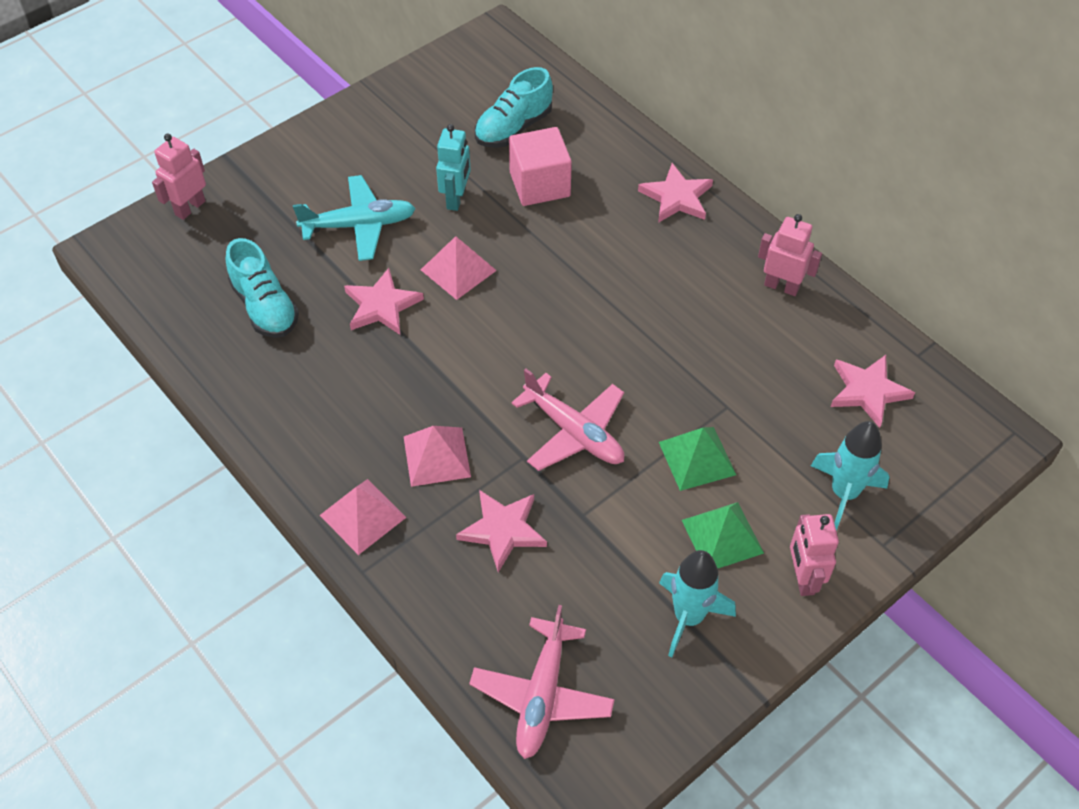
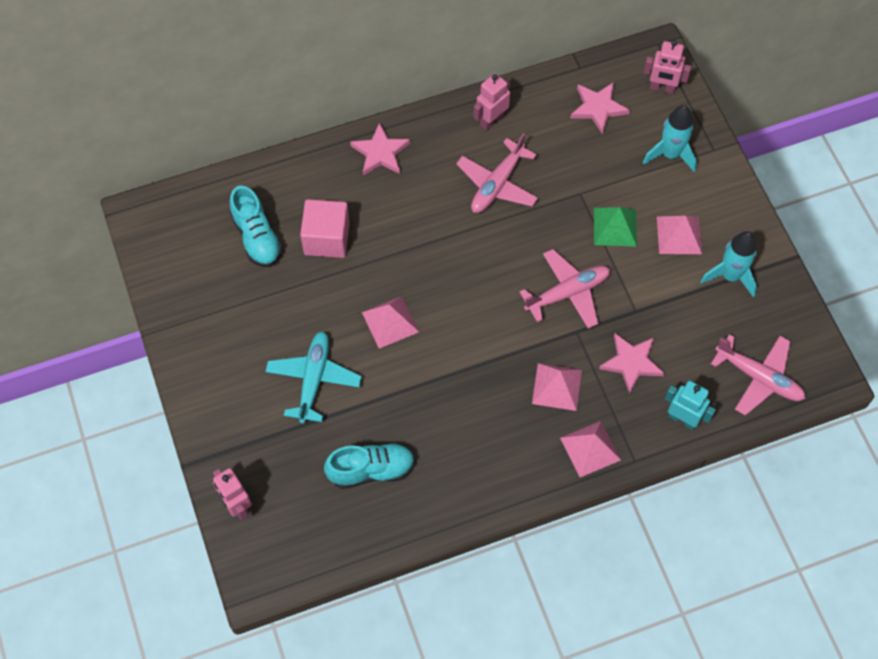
camera: 70 degrees left, 10 degrees up
(382, 305) = (404, 385): pink star -> none
(456, 199) = (316, 301): turquoise robot -> turquoise robot (682, 419)
(693, 317) = (497, 184): none -> pink plane
(722, 536) = (679, 235): green pyramid -> pink pyramid
(803, 578) = (723, 202): pink robot -> pink robot (662, 88)

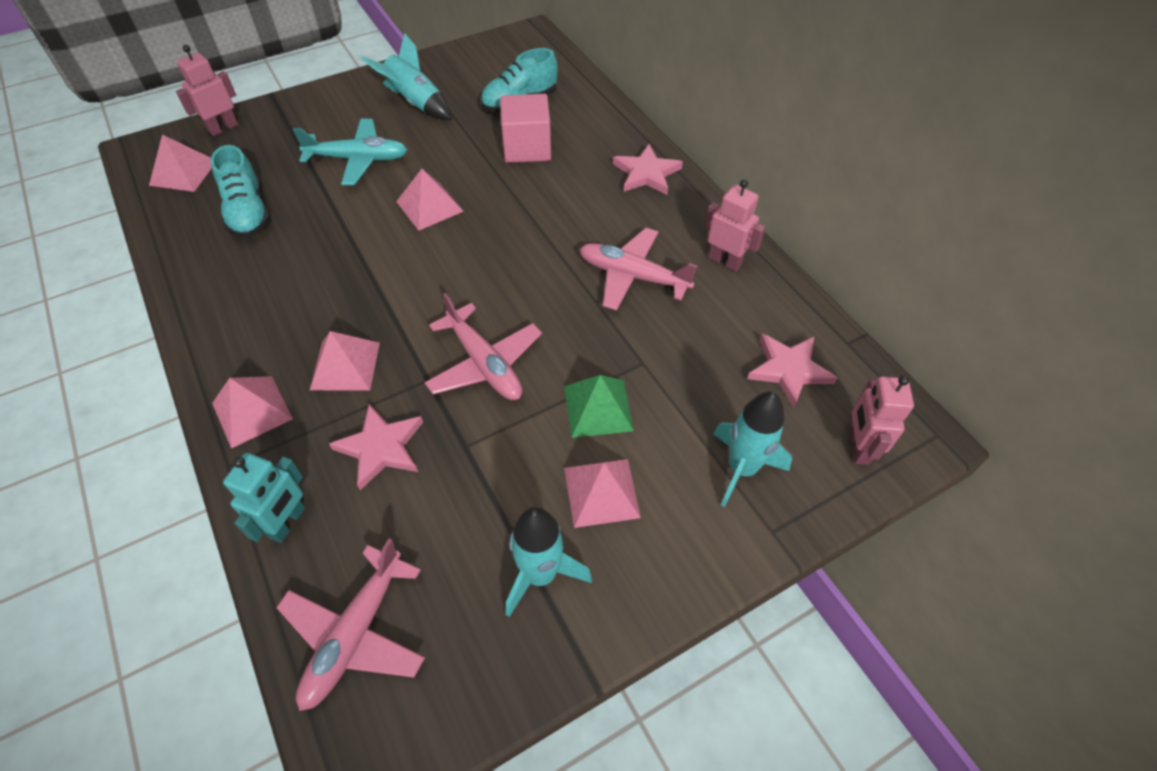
camera: 80 degrees right, 10 degrees down
(235, 328) = (415, 102): none -> turquoise rocket
(301, 534) = (183, 173): none -> pink pyramid

